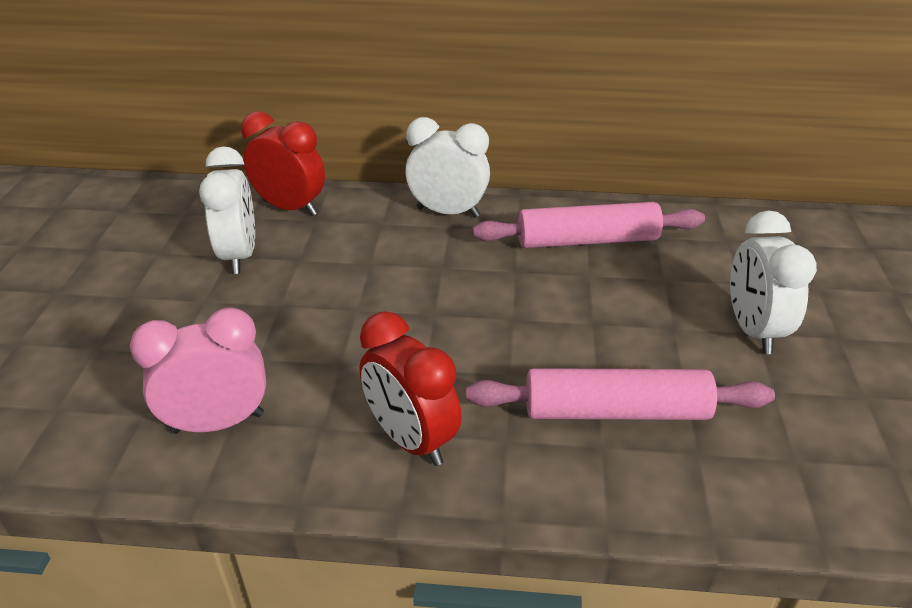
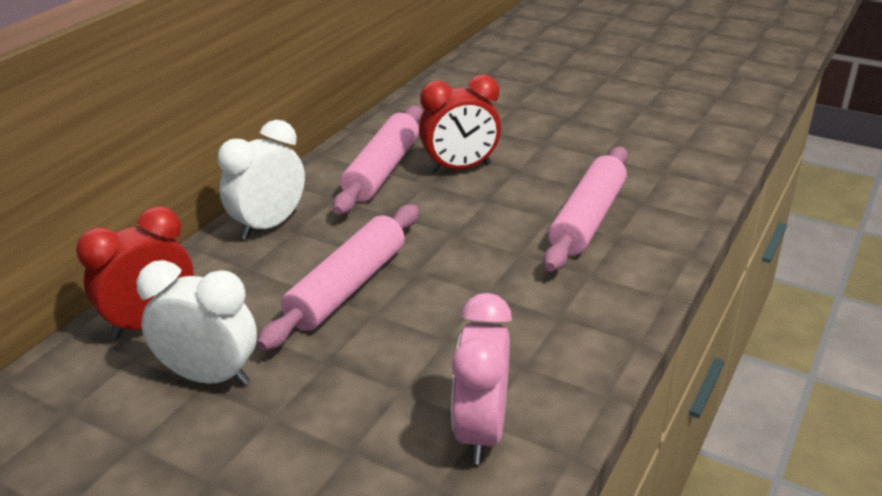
camera: 65 degrees left, 5 degrees down
(384, 282) = (347, 287): none -> pink rolling pin
(411, 439) = (566, 319): red clock -> red clock (460, 168)
(753, 330) = (541, 143): white clock -> none

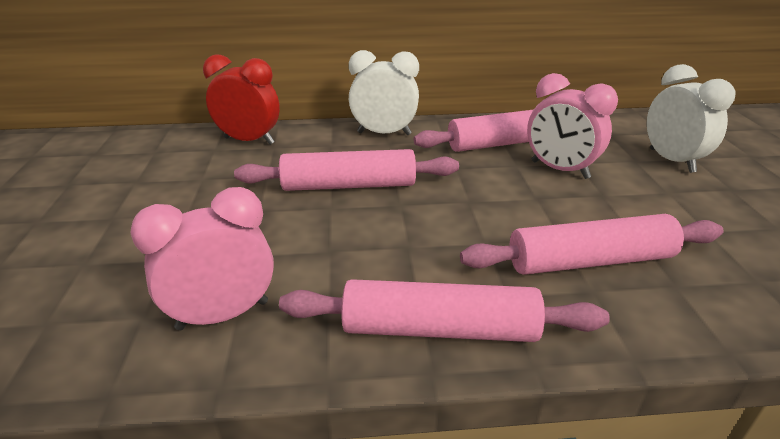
camera: 55 degrees right, 0 degrees up
(209, 377) = (212, 177): white clock -> white clock (671, 160)
(460, 168) = (559, 170): red clock -> pink clock
(599, 320) = (439, 329): none -> pink rolling pin

